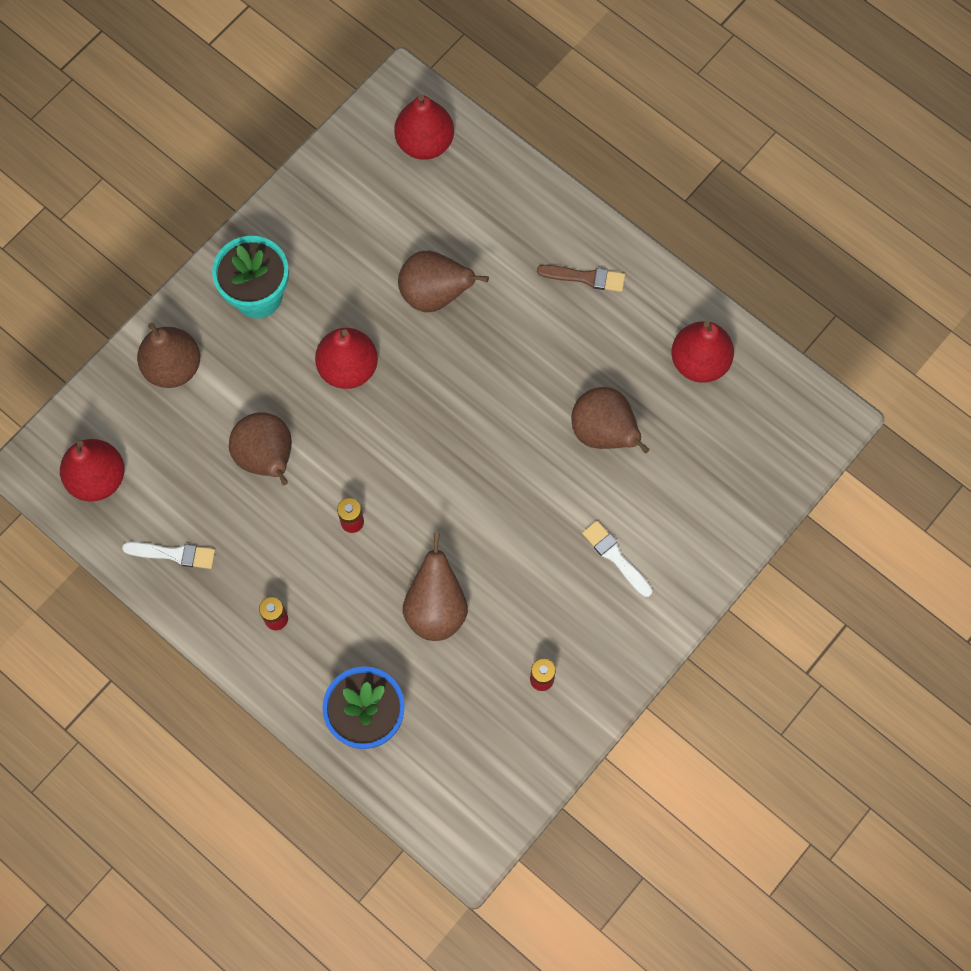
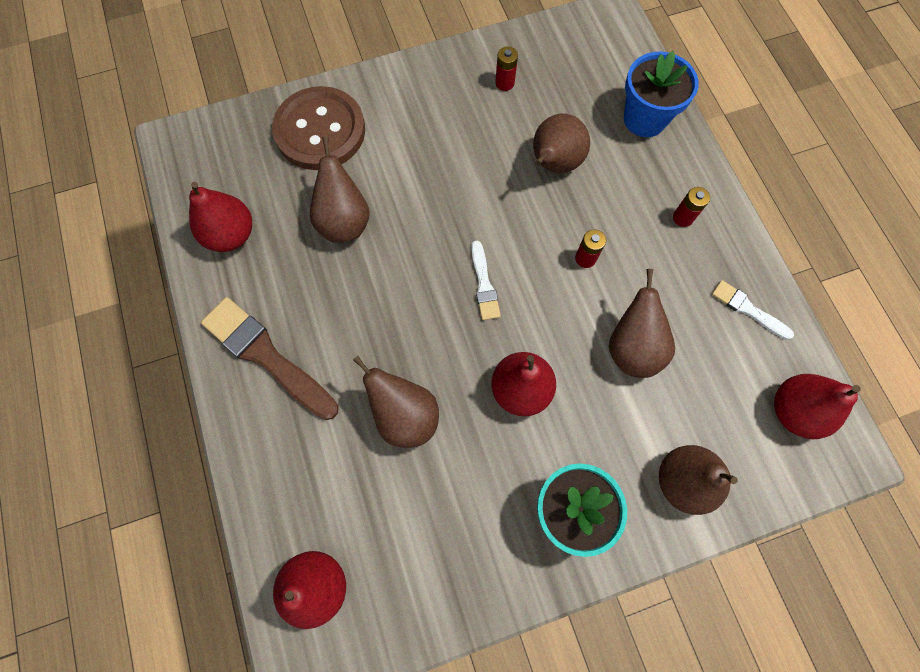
camera: 150 degrees left, 0 degrees up
(585, 277) = (267, 356): brown brush -> brown brush, size x1.90
(615, 557) = (399, 132): white brush -> white brush (484, 284)
(695, 513) = (320, 131): none -> brown button

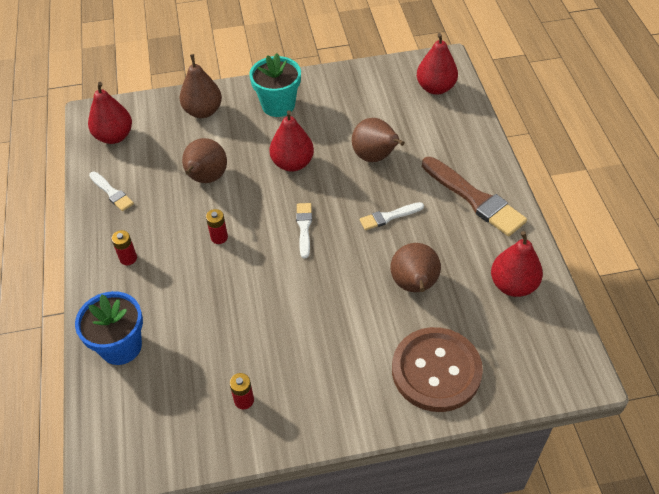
camera: 170 degrees left, 20 degrees down
(379, 313) = (389, 217): none -> white brush
(554, 164) = (220, 314): brown pear -> none

